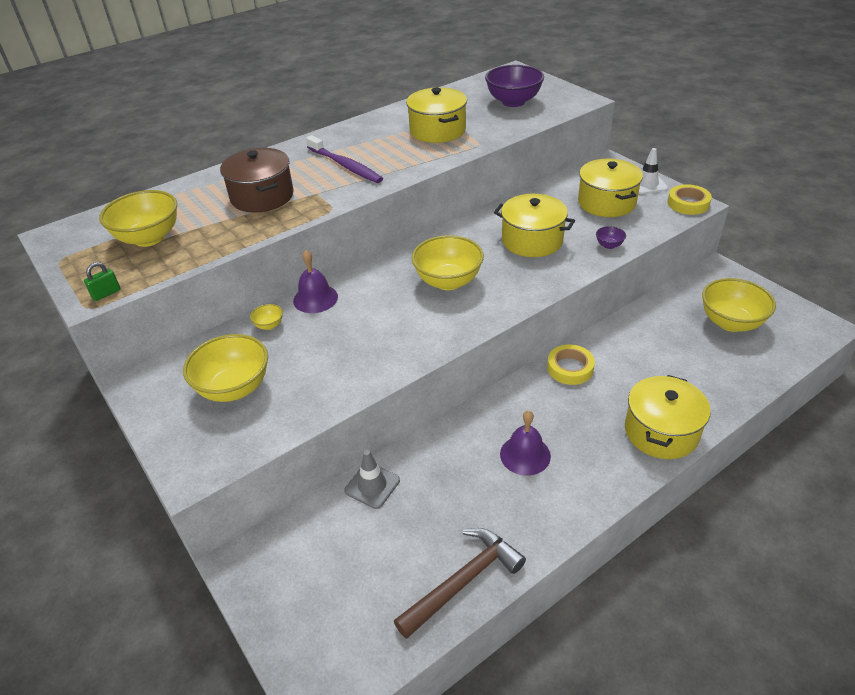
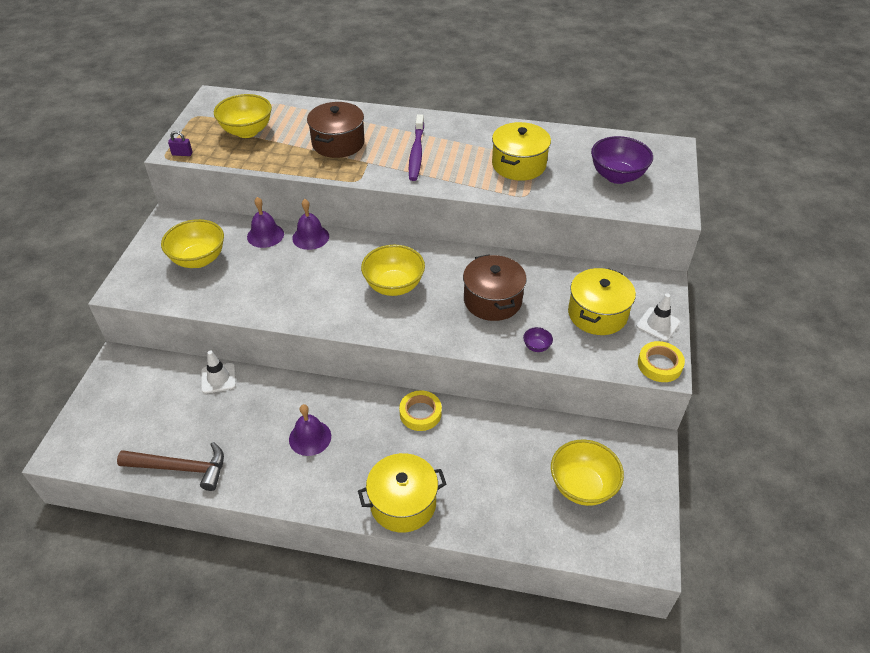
camera: 45 degrees right, 5 degrees up
(106, 293) = (182, 154): green padlock -> purple padlock
(269, 325) = (265, 235): yellow bowl -> purple bell
(372, 485) = (218, 378): grey traffic cone -> white traffic cone
(532, 240) = (492, 300): yellow pot -> brown pot

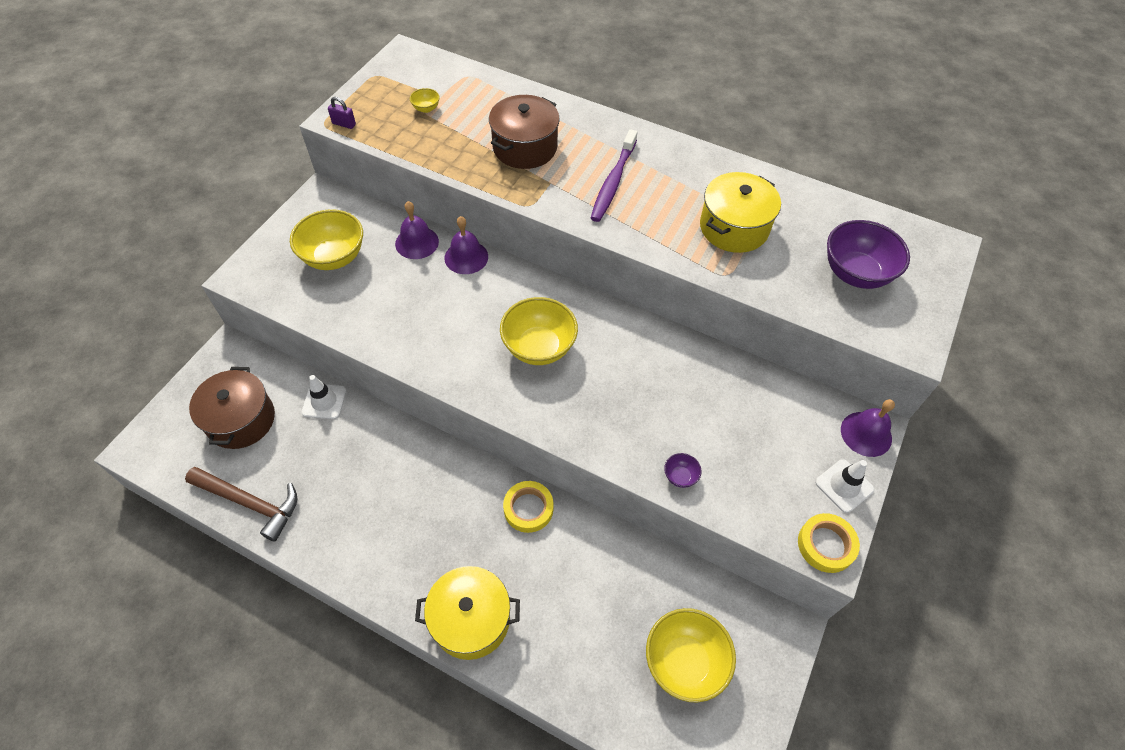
camera: 15 degrees right, 10 degrees up
(247, 131) = (426, 108): yellow bowl -> yellow bowl, size x0.44
(310, 437) = (397, 504): purple bell -> purple bell (866, 434)
(492, 300) = (649, 397): brown pot -> brown pot (241, 420)
(597, 314) = (771, 450): yellow pot -> none

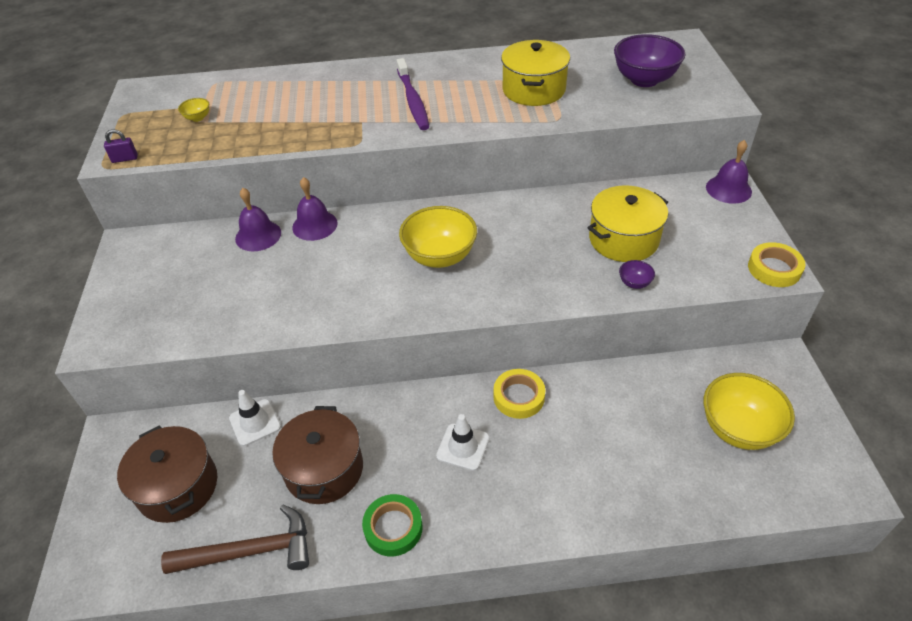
camera: 30 degrees left, 10 degrees down
(334, 257) = (185, 283): yellow bowl -> none
(352, 552) = (393, 528): none -> green tape
(471, 619) = (549, 510): yellow pot -> yellow pot (623, 239)
(525, 147) = (315, 108): brown pot -> brown pot (324, 469)
(844, 486) = (747, 227): white traffic cone -> white traffic cone (463, 447)

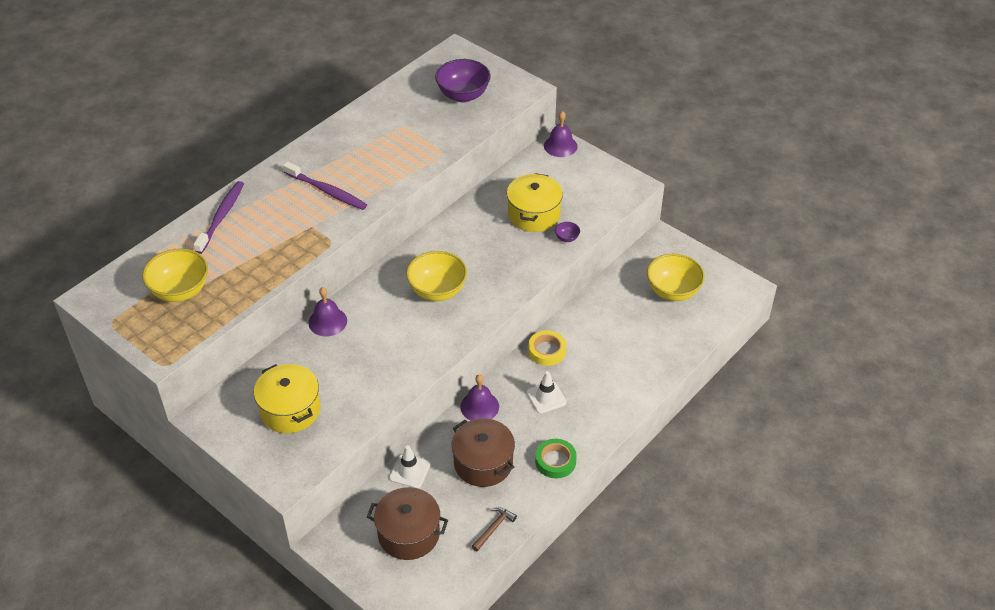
camera: 45 degrees left, 0 degrees up
(125, 159) = (172, 350): purple padlock -> none
(198, 118) = (180, 291): yellow bowl -> yellow bowl, size x2.29
(250, 551) = (493, 528): brown hammer -> brown hammer, size x0.55
(258, 235) = (296, 352): purple bell -> purple bell (479, 406)
(305, 80) = (221, 217): none -> purple toothbrush
(533, 90) = (400, 139): yellow pot -> yellow pot (290, 410)
(774, 269) = (630, 185): yellow tape -> none

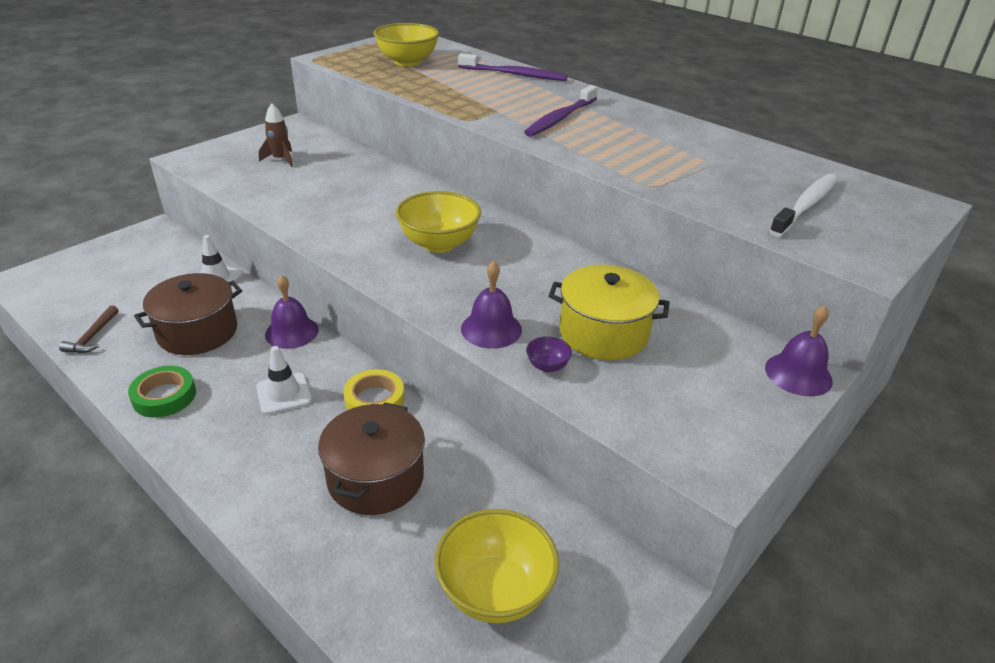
camera: 90 degrees right, 10 degrees down
(290, 410) = (281, 159): yellow pot -> brown rocket
(327, 321) = (401, 177): purple bell -> purple bell (491, 329)
(409, 534) = (130, 277): brown pot -> brown pot (375, 478)
(463, 95) = (805, 206): purple bowl -> white toothbrush
(493, 528) = (93, 336): brown hammer -> brown hammer turned 60 degrees clockwise

